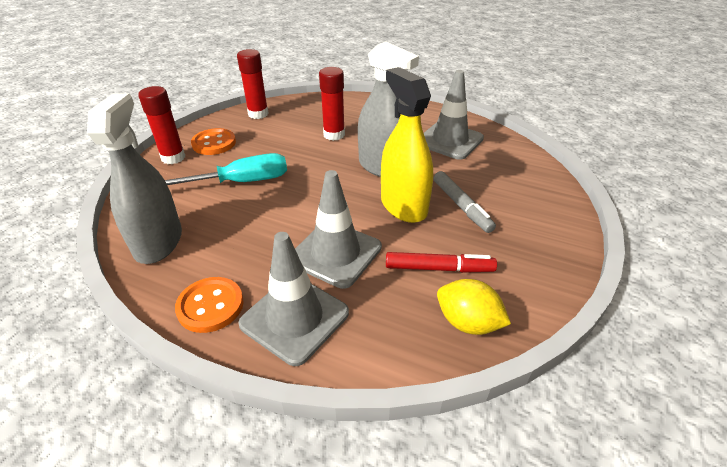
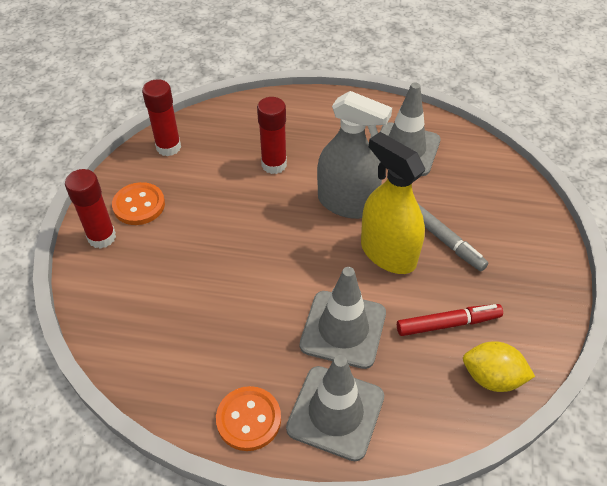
camera: 15 degrees left, 10 degrees up
(158, 242) = (153, 358): grey spray bottle -> none
(240, 182) = (200, 257): turquoise screwdriver -> none

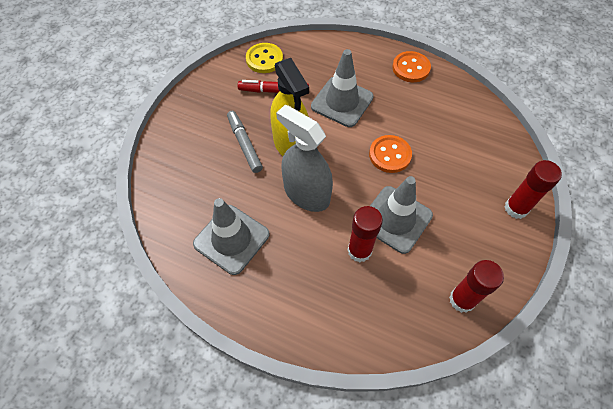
camera: 165 degrees left, 10 degrees up
(139, 205) = (487, 234): orange button -> orange button (390, 155)
(335, 412) = (360, 61): grey traffic cone -> grey traffic cone (395, 219)
(492, 378) = (264, 59): yellow lemon -> yellow button

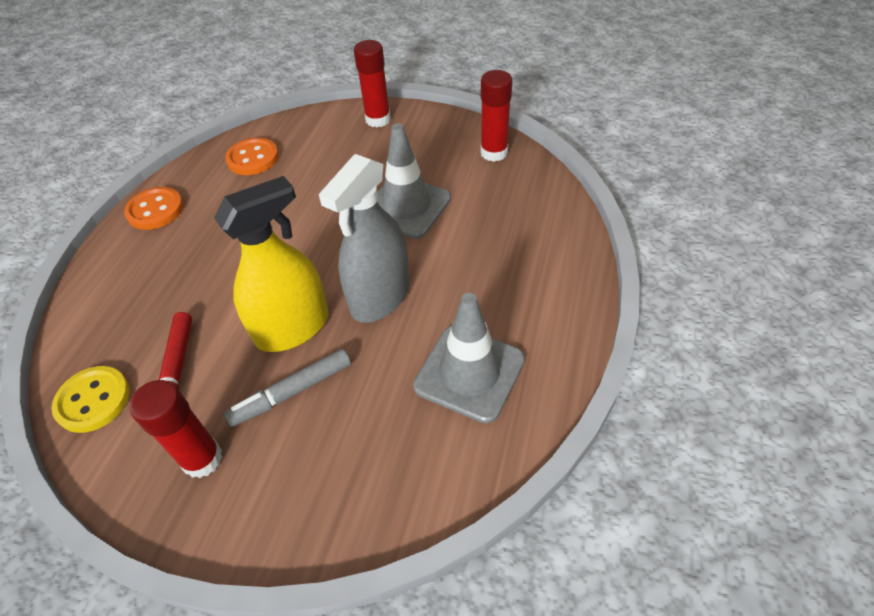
camera: 95 degrees left, 10 degrees down
(342, 102) = (211, 278): grey traffic cone -> none
(359, 251) = (456, 234): red glue stick -> red glue stick (202, 459)
(390, 155) = (310, 219): orange button -> orange button (253, 158)

